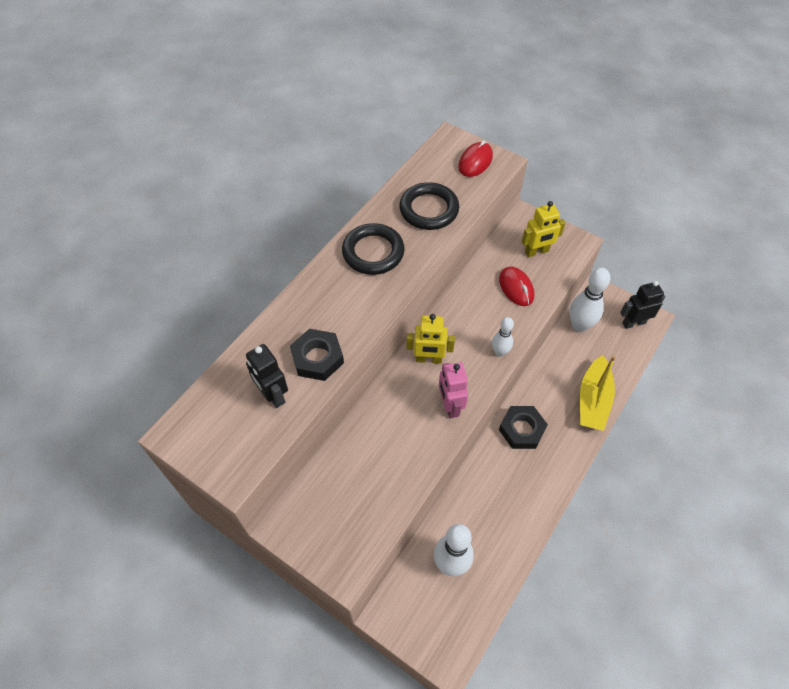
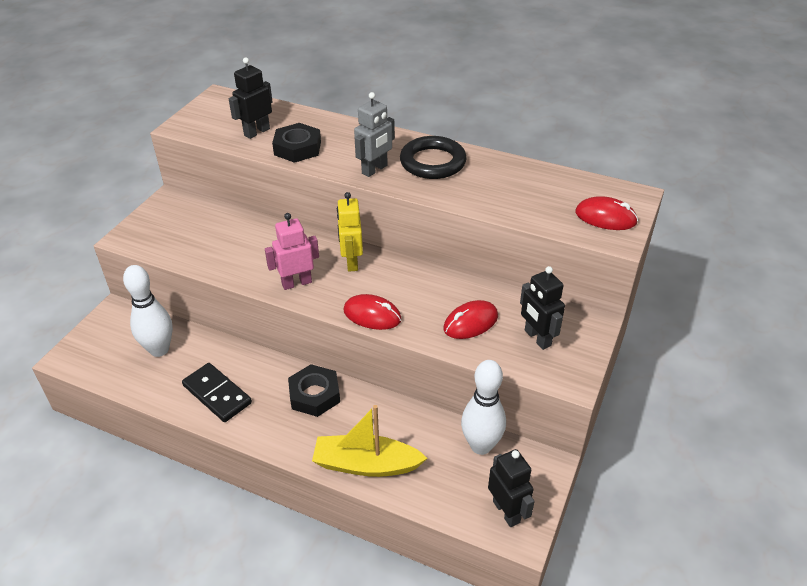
camera: 80 degrees right, 15 degrees down
(374, 297) = (375, 169): none -> grey robot
(429, 209) = (508, 191): black ring -> none
(499, 352) = (372, 315): white bowling pin -> red mouse
(513, 508) = (217, 394): none -> black domino
(537, 251) = (537, 338): yellow robot -> black robot

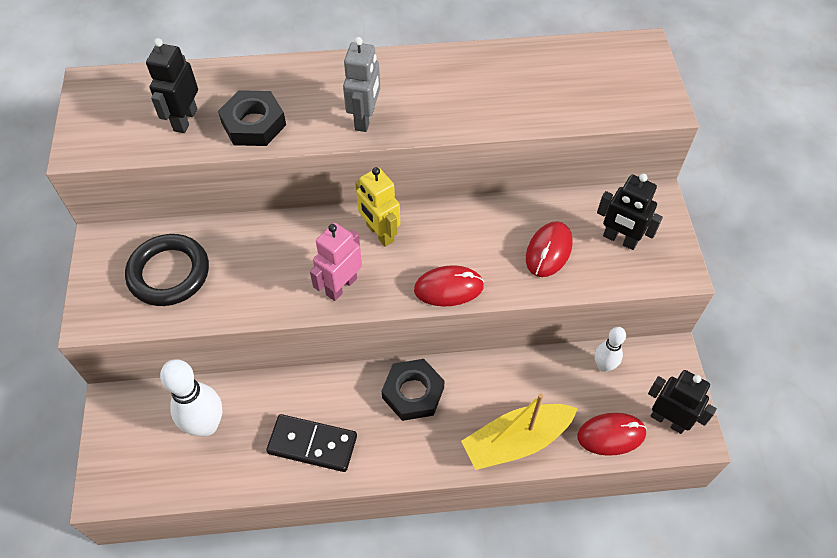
camera: 30 degrees left, 15 degrees up
(433, 162) = (419, 83): black ring -> black ring (169, 273)
(481, 445) = (603, 366): white bowling pin -> white bowling pin, size x0.58
(605, 217) = (636, 86): red mouse -> red mouse (611, 435)

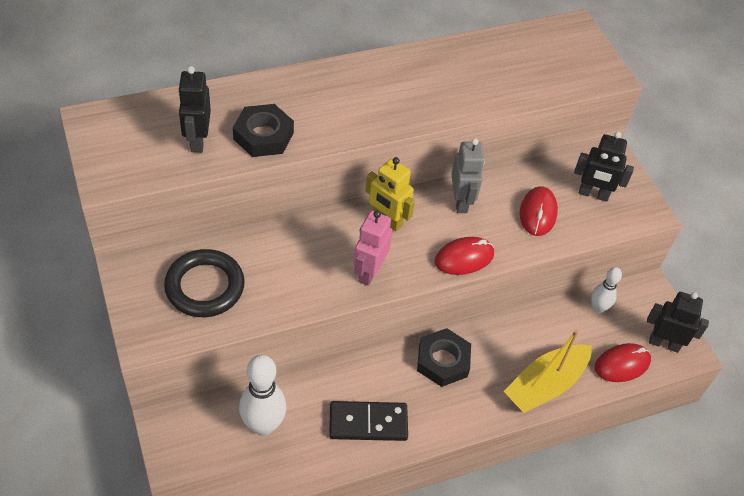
camera: 20 degrees left, 5 degrees down
(365, 119) = (362, 118): grey robot -> grey robot (461, 201)

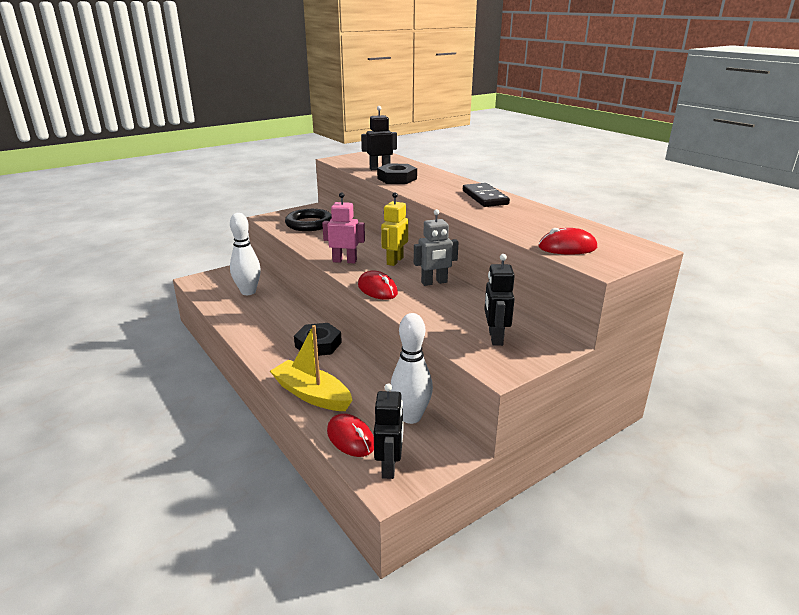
camera: 80 degrees right, 25 degrees down
(368, 422) = (257, 323): black domino -> black domino (485, 197)
(537, 213) = (448, 313): red mouse -> red mouse (567, 247)
(598, 308) = (411, 417): white bowling pin -> white bowling pin, size x1.71

